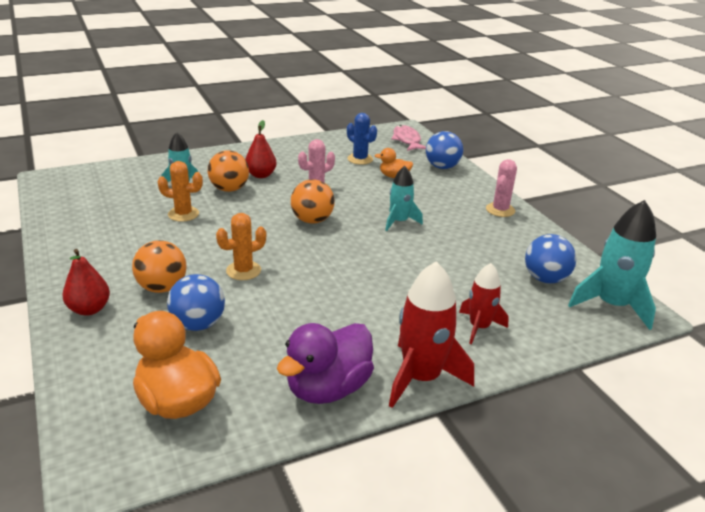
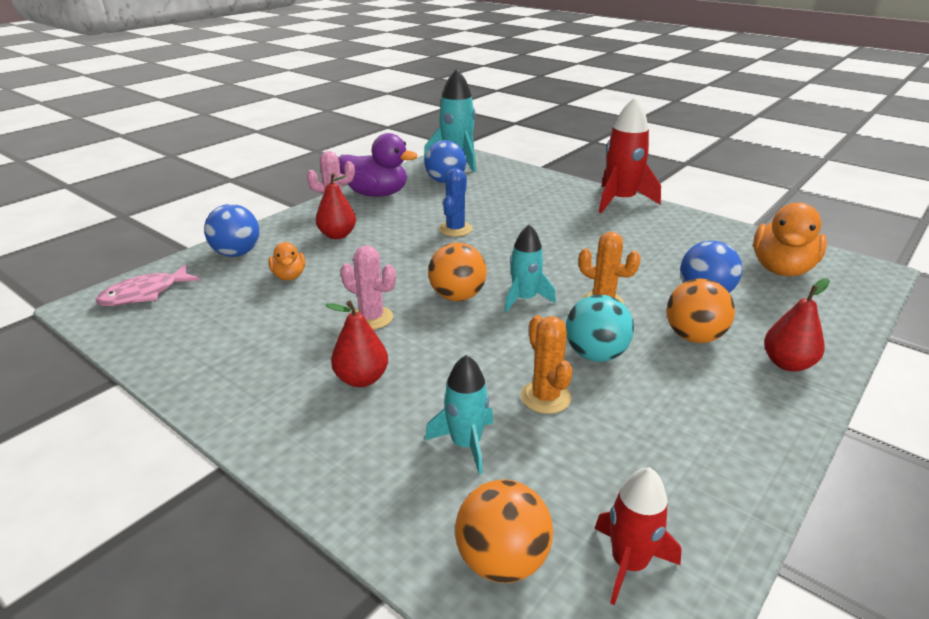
camera: 115 degrees left, 0 degrees up
(195, 243) = (595, 355): none -> turquoise ball
(229, 189) = (433, 389): orange ball -> orange ball (502, 561)
(328, 388) = (678, 224): purple duck -> purple duck (376, 194)
(360, 159) = (243, 313): blue cactus -> blue cactus (455, 229)
(399, 221) = (408, 249): turquoise rocket -> turquoise rocket (524, 299)
(446, 201) = (337, 235): none -> red pear
(479, 327) = (540, 193): red rocket -> red rocket (629, 563)

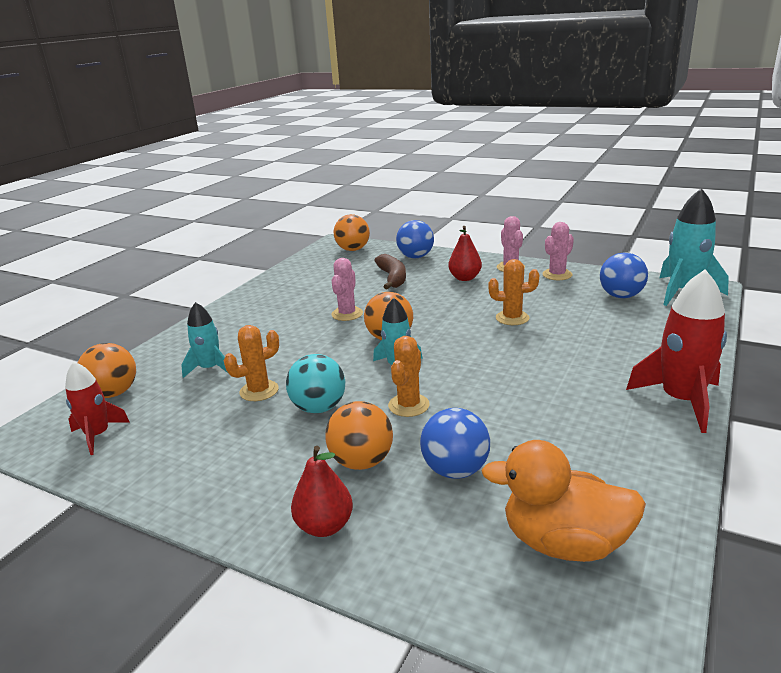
camera: 80 degrees right, 5 degrees down
(145, 294) = (353, 249): pink fish -> orange ball
(289, 276) = (392, 278): orange duck -> brown banana
(361, 379) = (274, 325): red pear -> none
(376, 194) = (557, 275): purple duck -> pink cactus
(455, 229) = (512, 318): blue cactus -> orange cactus

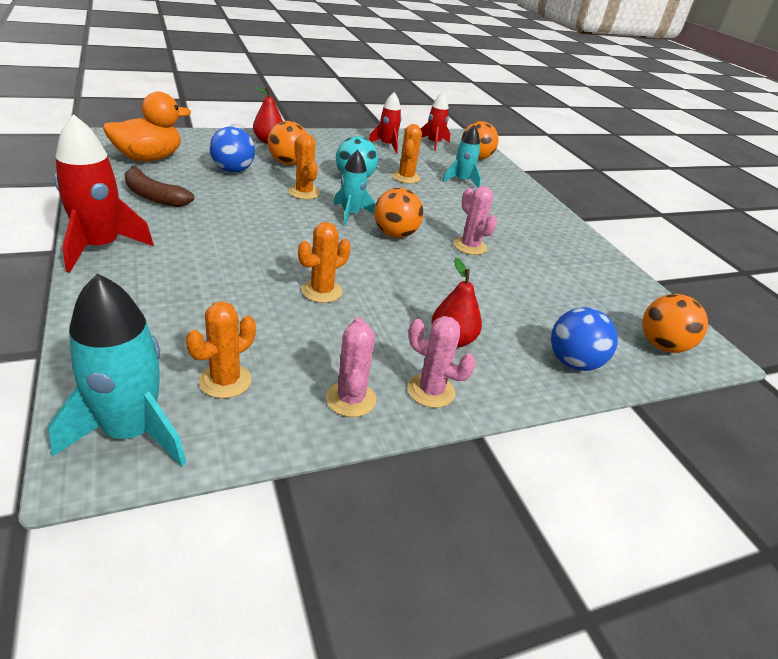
camera: 125 degrees right, 10 degrees up
(167, 453) = (387, 145): none -> red rocket
(392, 278) = (522, 308): brown banana -> brown banana (154, 196)
(621, 296) = (225, 381): blue ball -> orange cactus

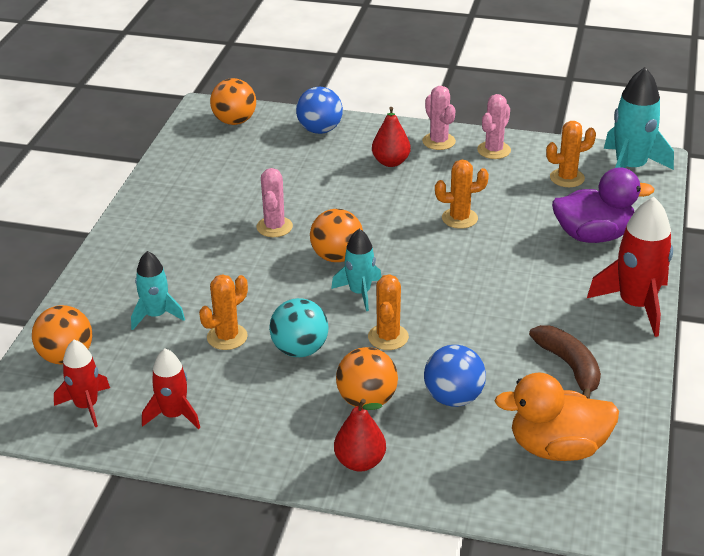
camera: 140 degrees left, 0 degrees up
(163, 306) = (593, 236): none -> purple duck

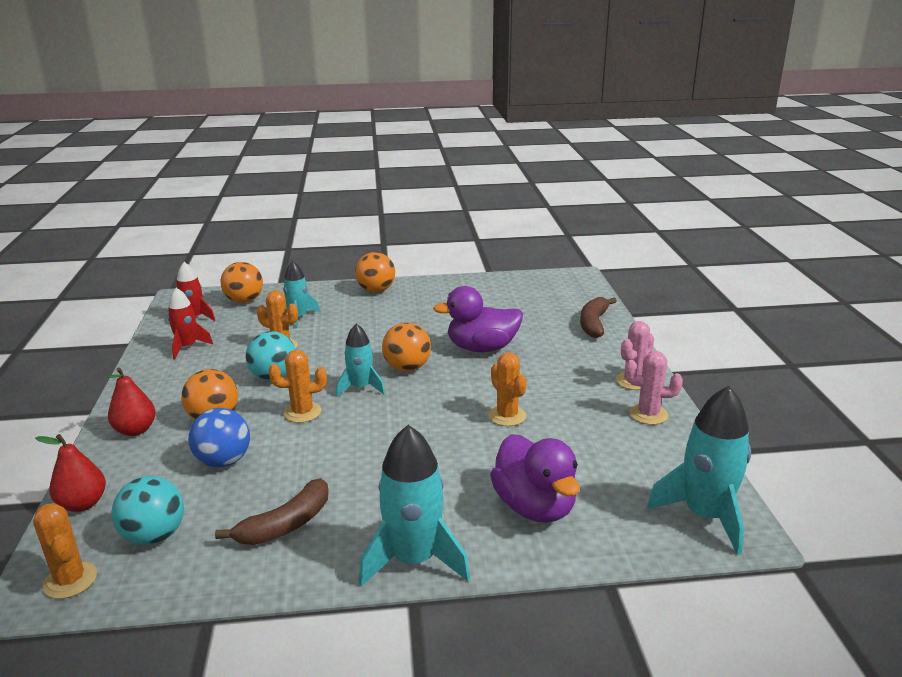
camera: 70 degrees right, 10 degrees down
(234, 121) = (571, 289): orange ball -> orange ball (376, 290)
(274, 227) = (433, 334): pink cactus -> none
(320, 130) = (594, 323): blue ball -> brown banana
(325, 204) = (482, 348): none -> purple duck
(390, 162) = (573, 364): red pear -> red pear (83, 504)
(557, 448) = (154, 536): orange duck -> turquoise ball
(567, 178) = (638, 470): orange cactus -> orange cactus (70, 580)
(636, 305) = (414, 559): red rocket -> turquoise rocket

